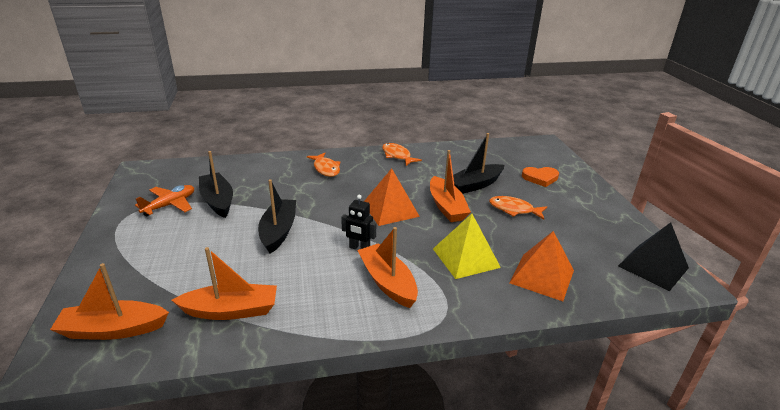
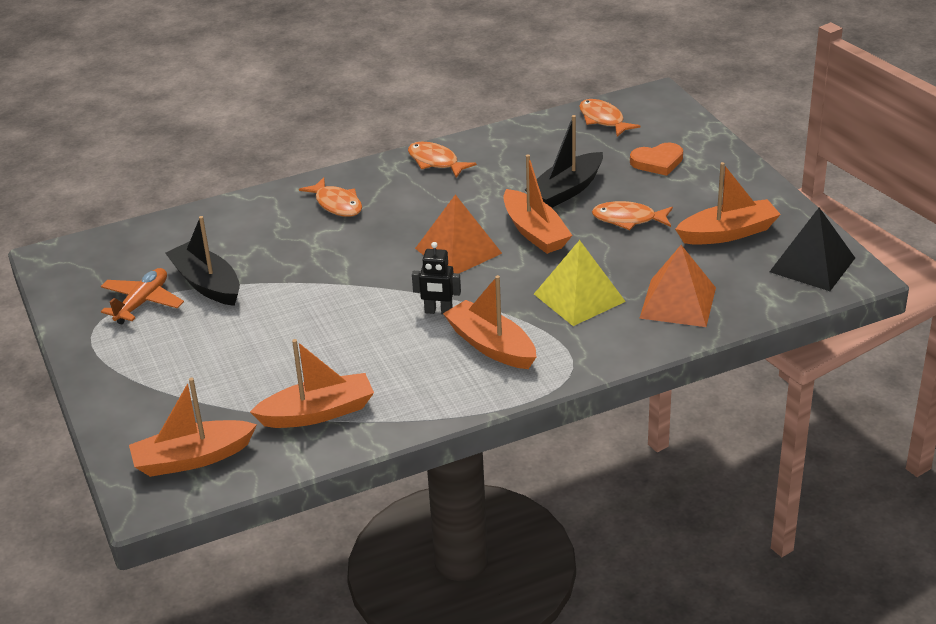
camera: 10 degrees left, 5 degrees up
(278, 231) = (319, 310): black boat -> none
(509, 149) = (603, 120): none -> orange fish
(586, 231) = (728, 233): none -> orange boat

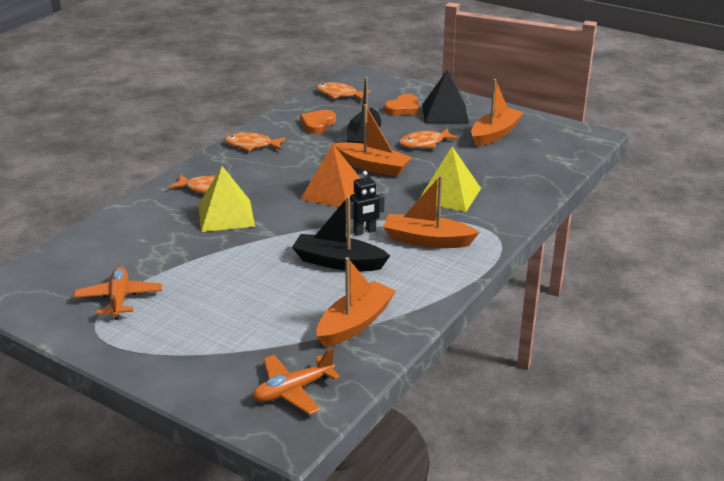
camera: 35 degrees left, 5 degrees down
(192, 458) = (293, 390): orange boat -> orange plane
(207, 284) = (161, 269): black boat -> black boat (338, 262)
(323, 242) = (226, 215): none -> yellow pyramid
(535, 155) = (318, 124): none -> orange heart
(677, 302) = (513, 179): orange pyramid -> none
(812, 264) = (564, 137): black pyramid -> black pyramid (445, 113)

